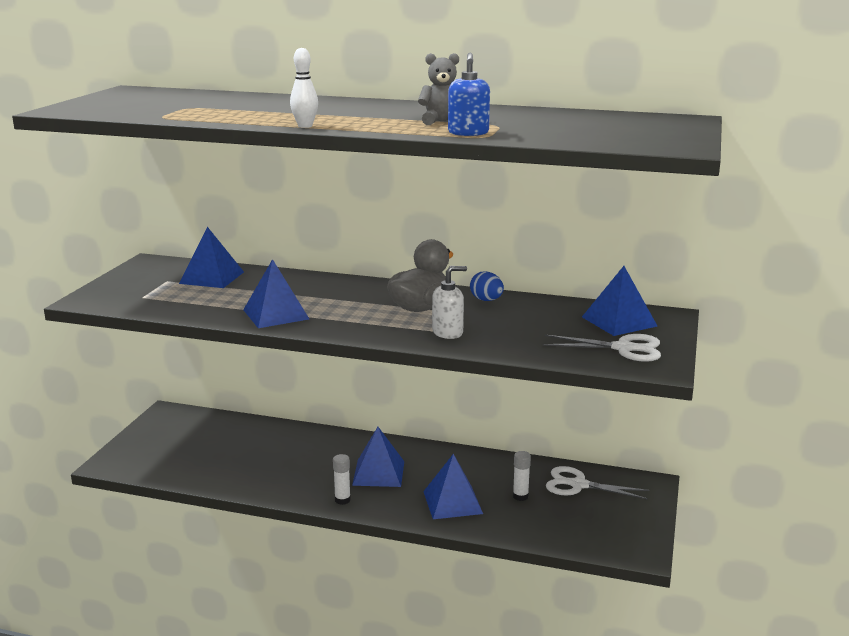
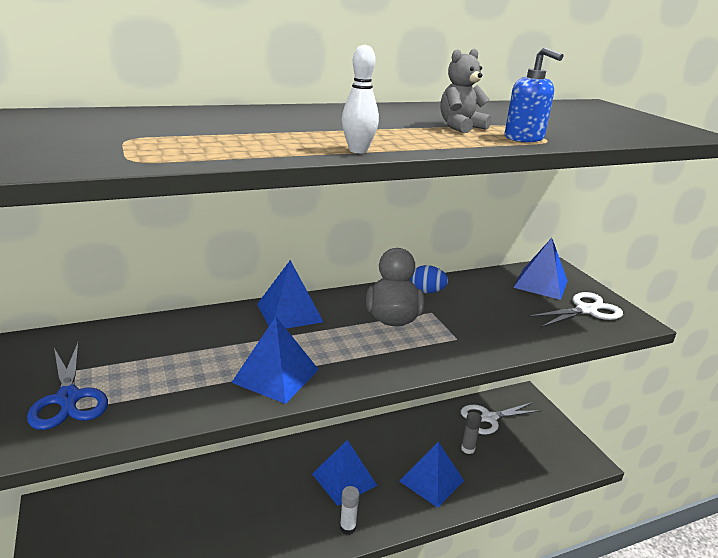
camera: 40 degrees left, 5 degrees up
(146, 292) = (68, 398): none -> blue scissors
(212, 277) = (129, 346): blue pyramid -> blue pyramid (289, 312)
(448, 332) = (457, 340): white soap dispenser -> none
(520, 496) = (468, 449): white glue stick -> grey glue stick

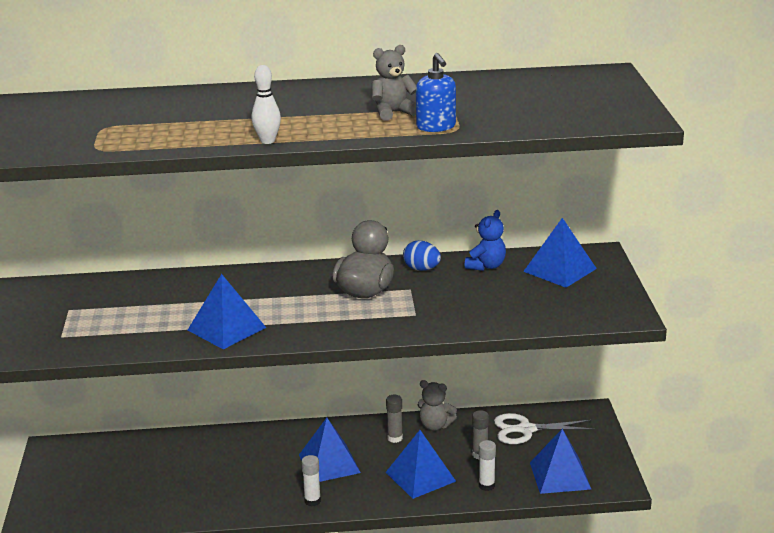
camera: 20 degrees right, 0 degrees up
(68, 398) = (59, 329): blue scissors -> none
(289, 312) = (268, 279): blue pyramid -> blue pyramid (560, 475)
(389, 442) = (395, 438): none -> grey glue stick
(416, 424) = (435, 425): none -> grey teddy bear
(479, 285) = (486, 266): none -> blue teddy bear
(491, 481) = (486, 486): none -> white glue stick
(586, 310) = (583, 300): white scissors -> none

